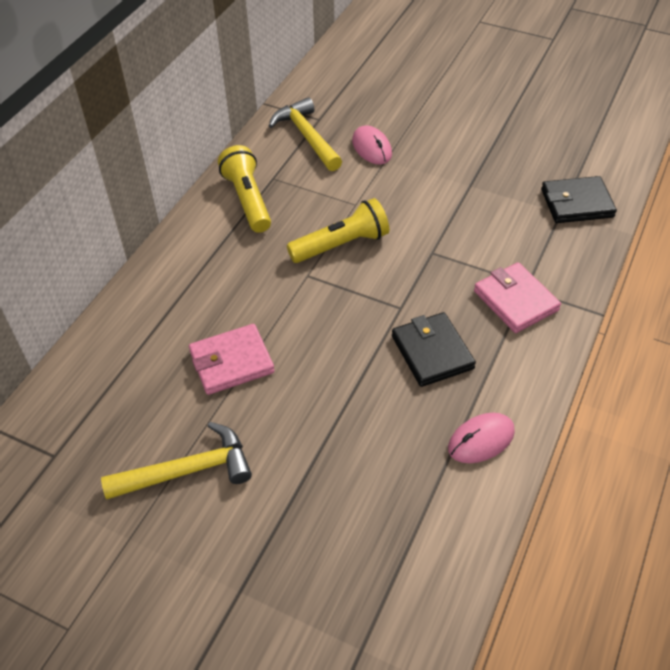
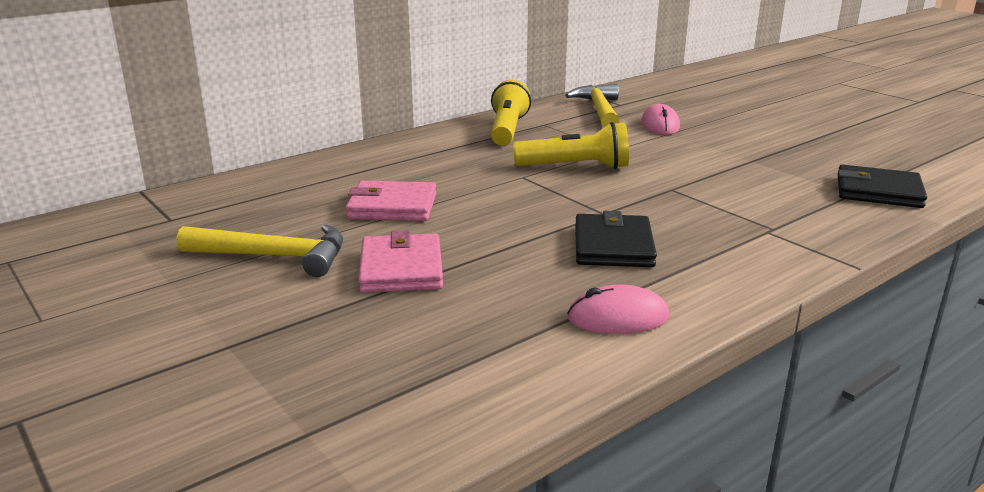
camera: 25 degrees right, 25 degrees down
(515, 300) = (747, 235): pink wallet -> pink wallet (401, 269)

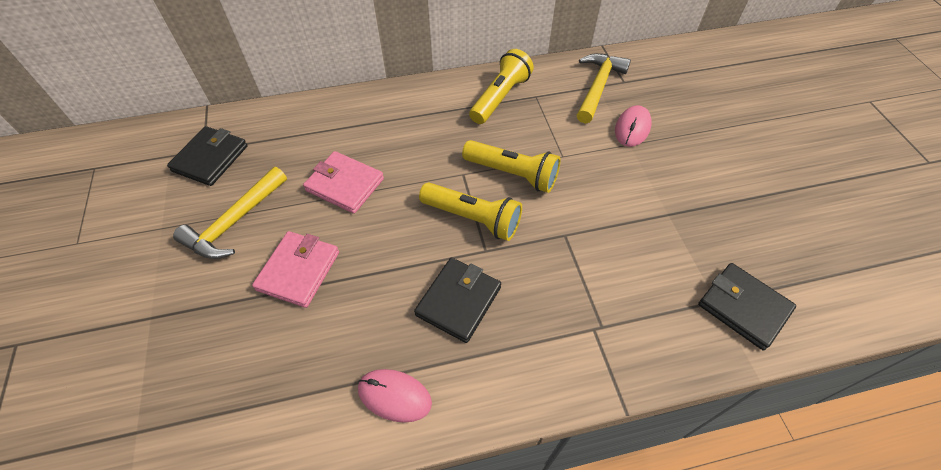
camera: 25 degrees right, 30 degrees up
(188, 223) = (210, 158): none -> black wallet
(275, 256) = (234, 222): yellow hammer -> yellow hammer turned 90 degrees clockwise
(566, 198) = (473, 218): none -> yellow flashlight

